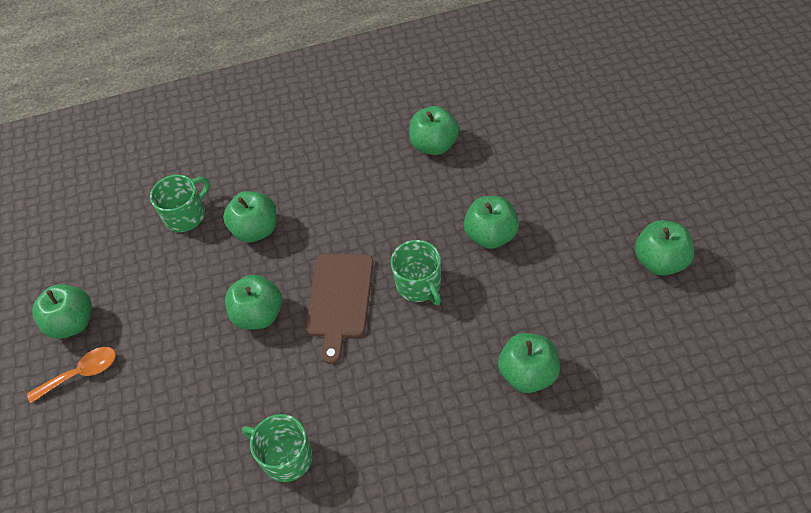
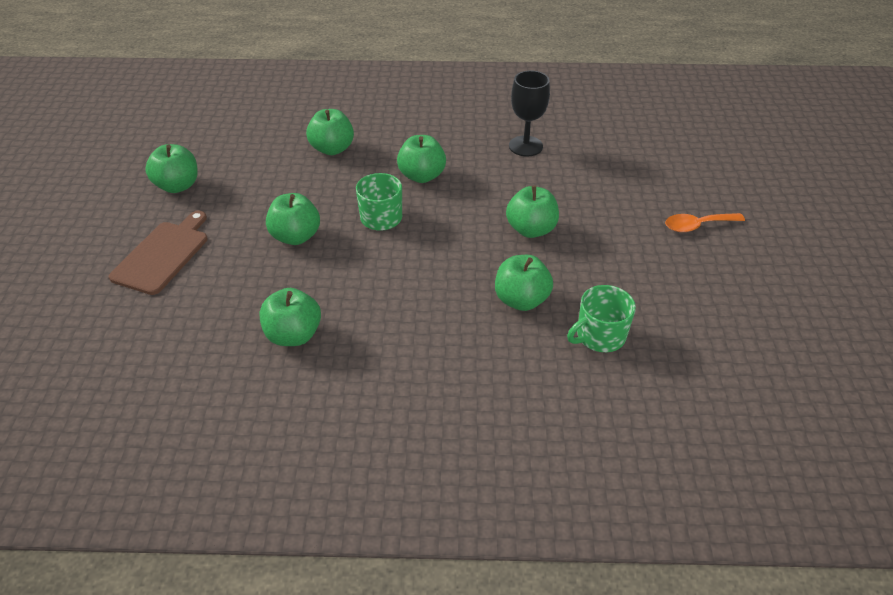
camera: 170 degrees left, 10 degrees down
(72, 323) = (715, 265): green apple -> green apple (422, 176)
(286, 457) = (525, 146): green mug -> black goblet
(340, 299) = (454, 223): brown cutting board -> brown cutting board (162, 255)

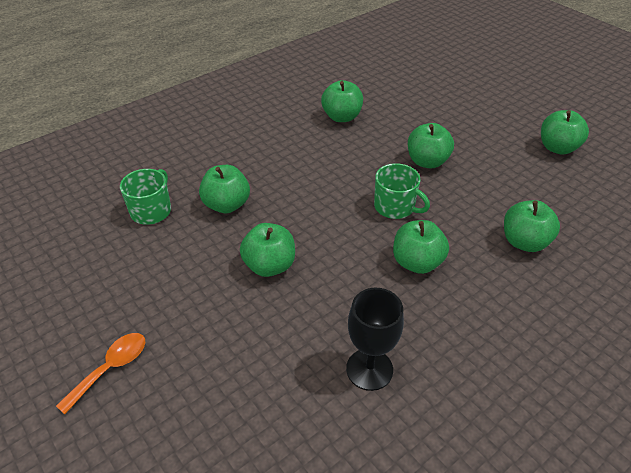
camera: 140 degrees right, 0 degrees up
(162, 255) = (478, 111): brown cutting board -> none

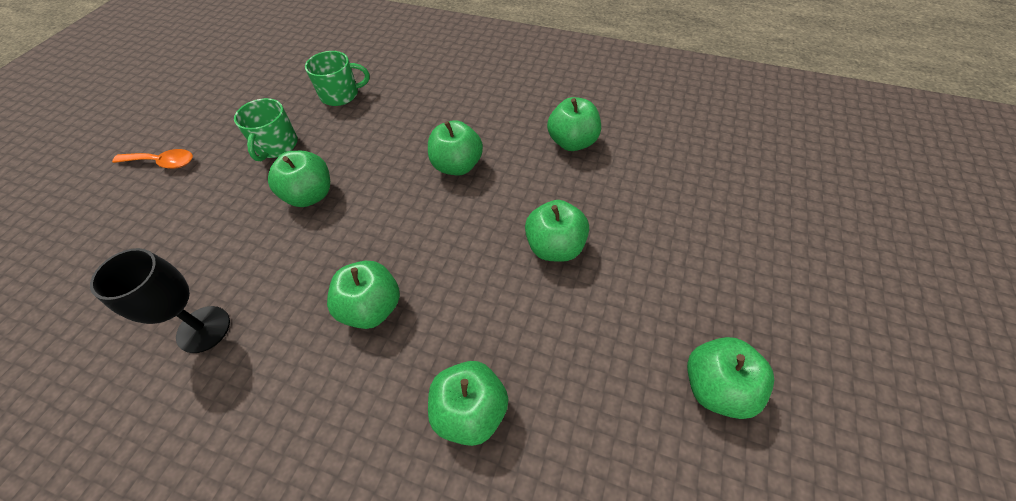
camera: 60 degrees right, 10 degrees up
(226, 205) = (374, 131): green apple -> green apple (457, 166)
(395, 207) = (452, 251): green mug -> green mug (276, 146)

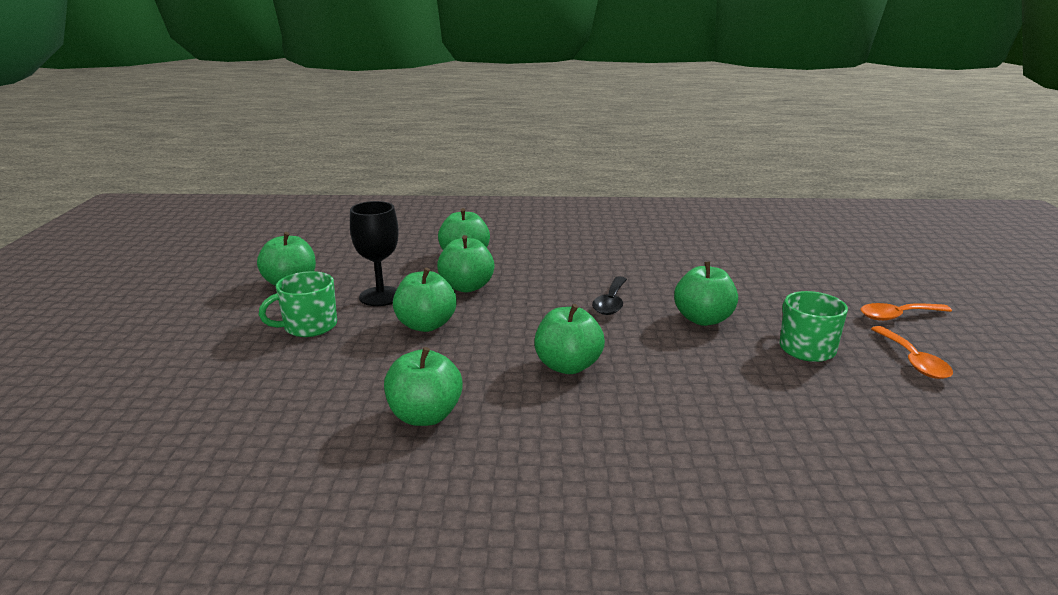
camera: 160 degrees right, 30 degrees down
(203, 329) = (677, 254): black goblet -> black goblet (381, 296)
(228, 120) = (913, 361): none -> orange spoon
(340, 94) = (821, 417): green mug -> green mug (309, 326)
(365, 241) = (611, 302): none -> black spoon
(371, 308) = (567, 276): green apple -> green apple (467, 287)

